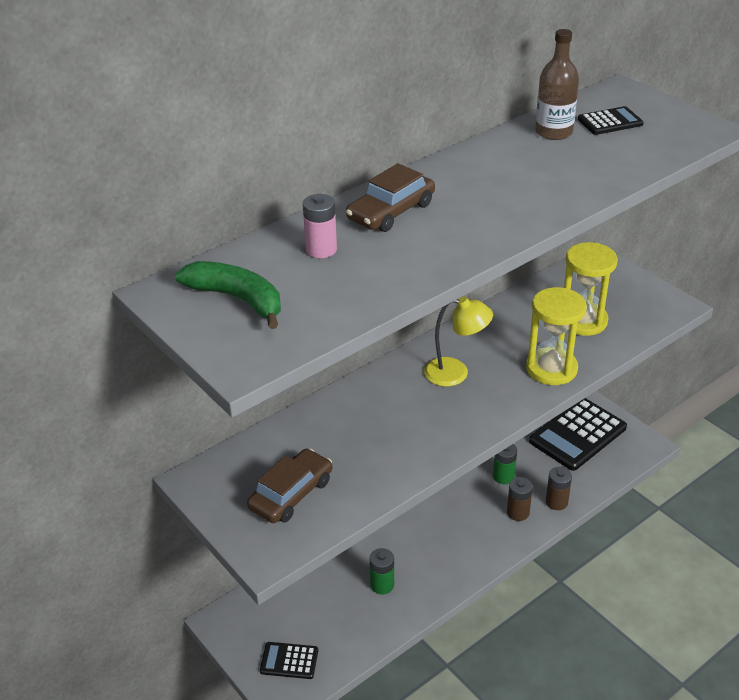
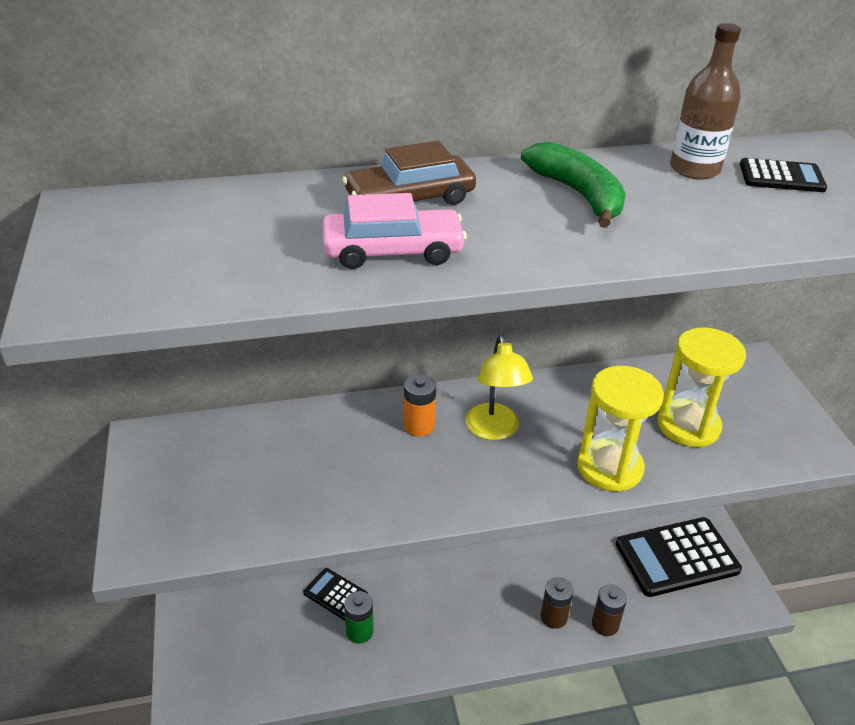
camera: 25 degrees right, 0 degrees up
(237, 299) = (143, 237): green banana -> green banana (578, 194)
(289, 661) = (216, 669): black calculator -> black calculator (335, 594)
(291, 494) = (218, 493): brown car -> none
(321, 249) = (289, 214): pink battery -> none
(399, 390) = (419, 426): none -> orange battery
(418, 252) = (393, 251): none -> pink car
(456, 373) = (494, 430): yellow lamp -> yellow lamp turned 45 degrees clockwise
(503, 476) = (563, 569): green battery -> none

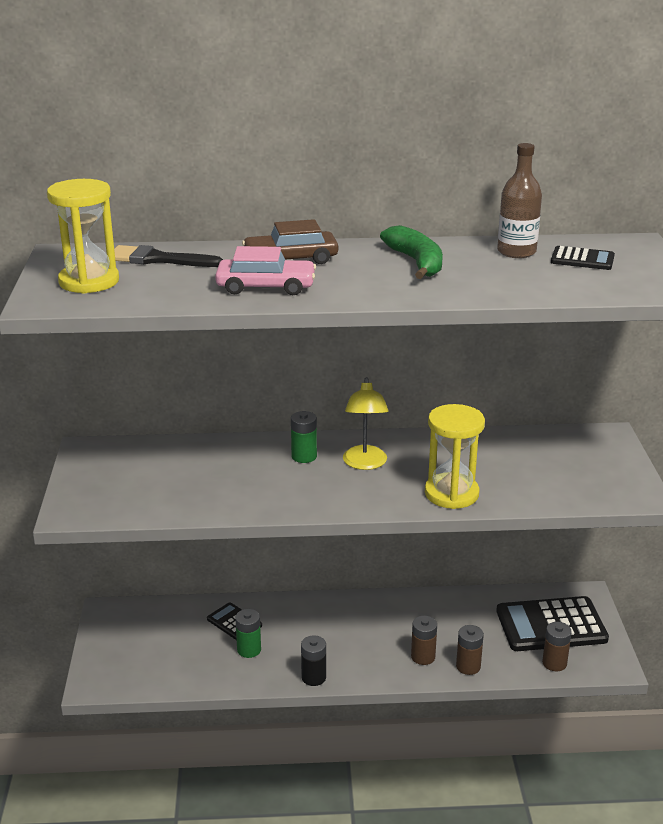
camera: 10 degrees right, 10 degrees down
(225, 209) = (158, 259): none -> black brush
(419, 426) = (304, 456): orange battery -> green battery
(440, 662) = (313, 677): none -> black battery
(688, 426) = (530, 472): yellow hourglass -> yellow hourglass (89, 281)
(693, 608) = (554, 663): none -> brown battery

